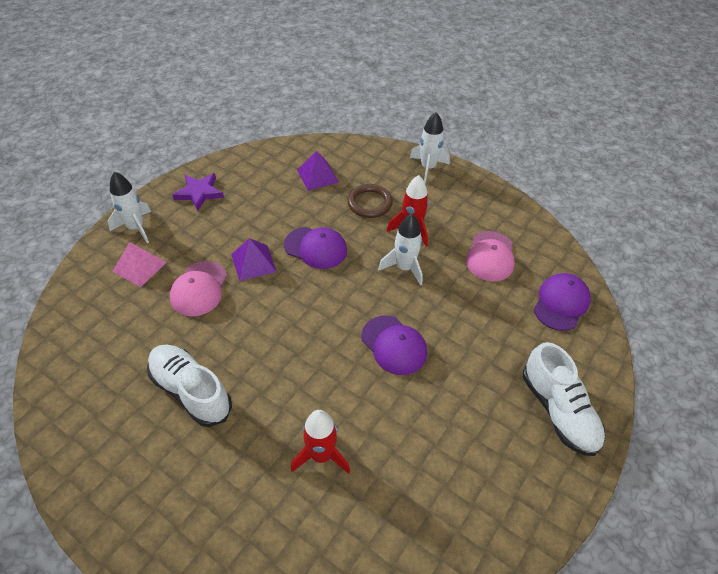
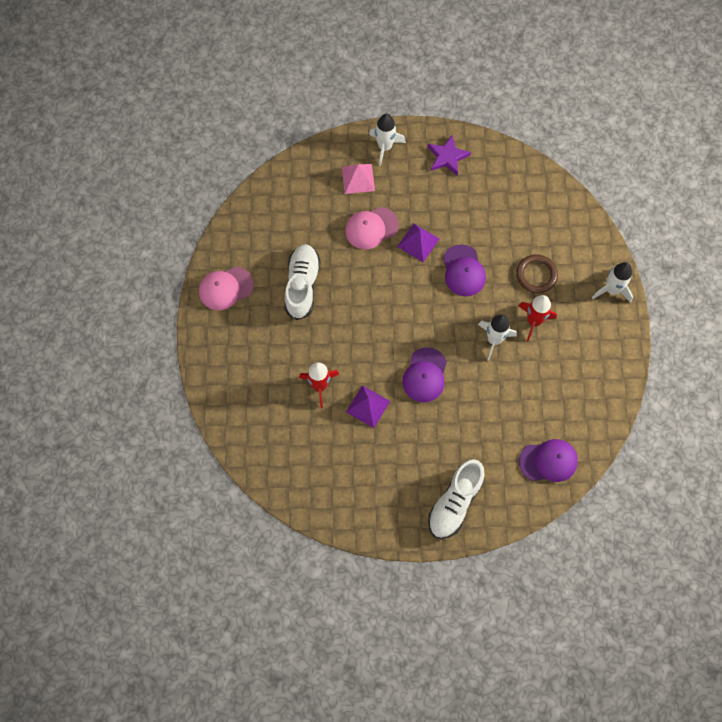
camera: 55 degrees right, 20 degrees up
(317, 176) = (533, 219): purple pyramid -> purple pyramid (368, 406)
(490, 256) = (554, 390): pink cap -> pink cap (225, 288)

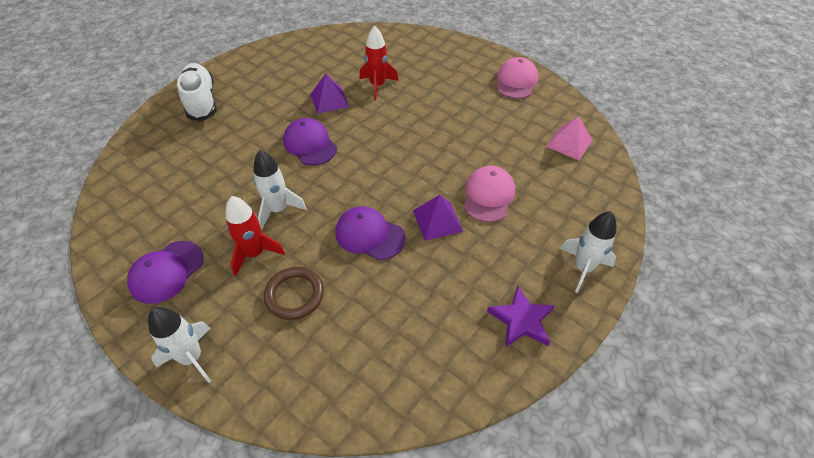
camera: 130 degrees right, 20 degrees down
(302, 285) = (474, 121): white shoe -> none
(358, 178) = (557, 220): pink pyramid -> pink pyramid (569, 143)
(548, 461) = (141, 171): purple cap -> purple cap (166, 272)

